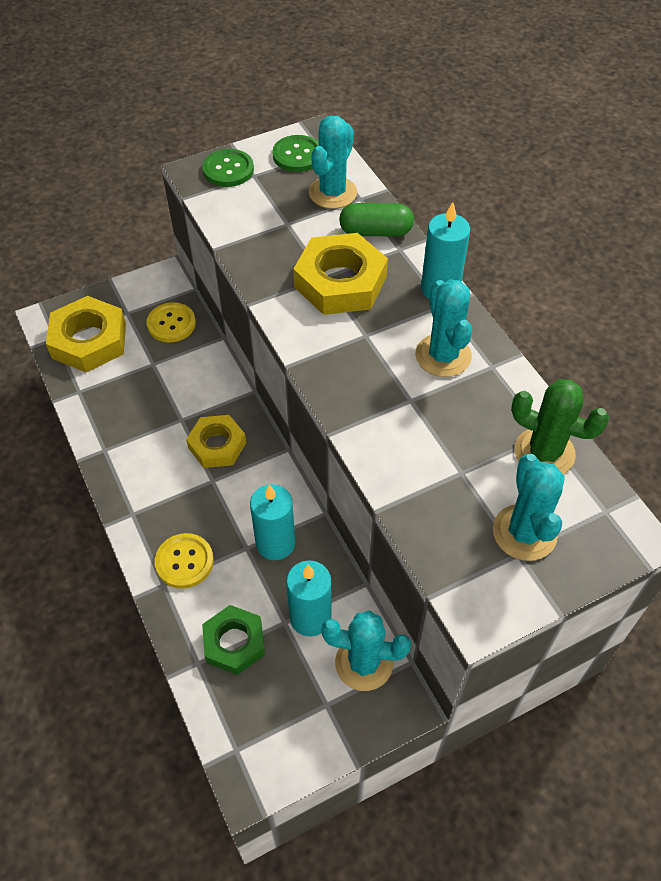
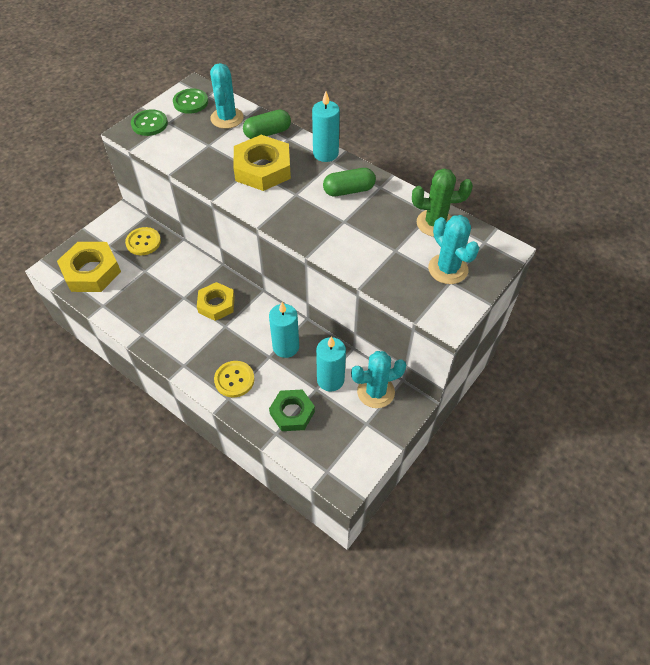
camera: 25 degrees left, 0 degrees up
(443, 356) = (349, 190): turquoise cactus -> green capsule

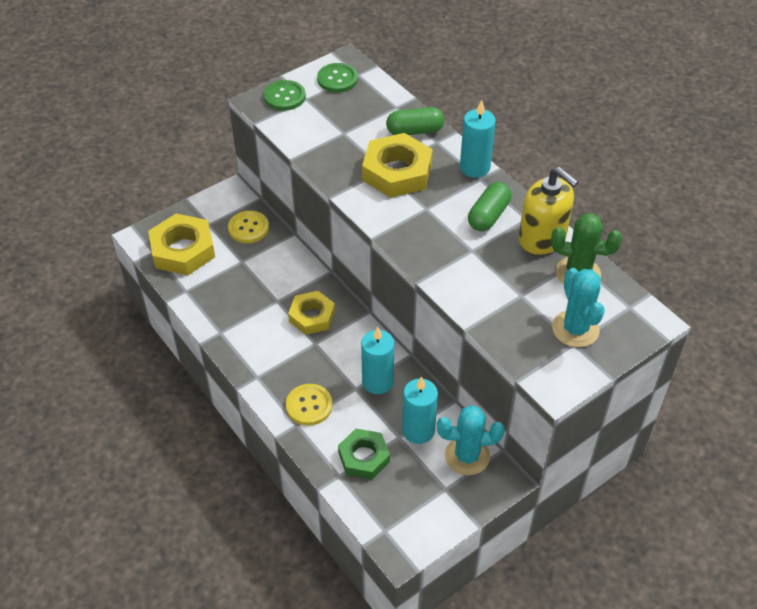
camera: 15 degrees right, 5 degrees down
(227, 118) = (373, 105): turquoise cactus -> none
(349, 190) = (488, 216): green capsule -> green capsule turned 60 degrees counterclockwise
(397, 200) = (542, 238): none -> yellow soap dispenser

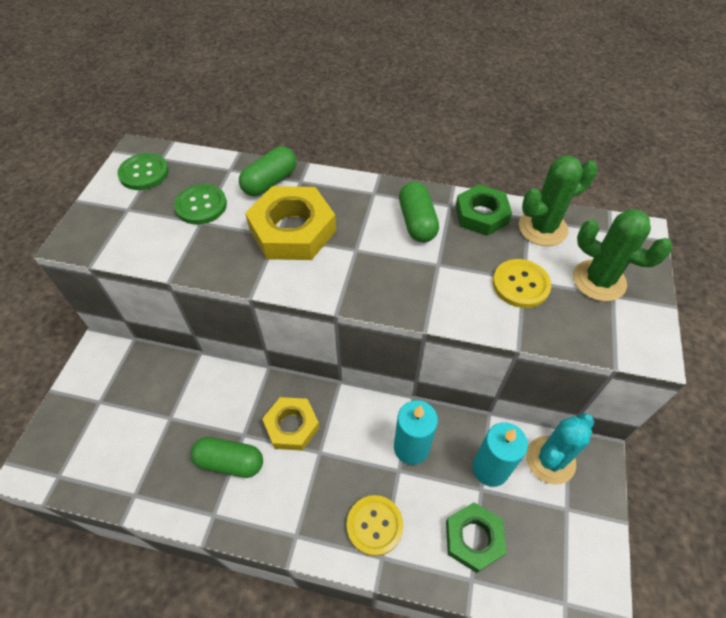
camera: 40 degrees left, 5 degrees up
(183, 250) = (93, 450): yellow nut -> none
(248, 228) = (148, 378): yellow button -> yellow button (520, 284)
(255, 310) = (230, 462): none -> green capsule
(284, 97) = (101, 219): green button -> green button (201, 205)
(475, 167) = (358, 185): turquoise candle -> none
(542, 238) = (481, 215): yellow soap dispenser -> green nut
(575, 329) = (599, 280): turquoise cactus -> green cactus

